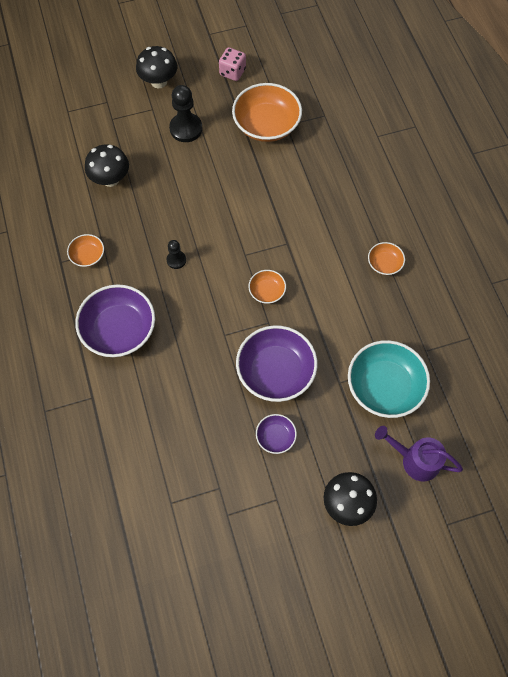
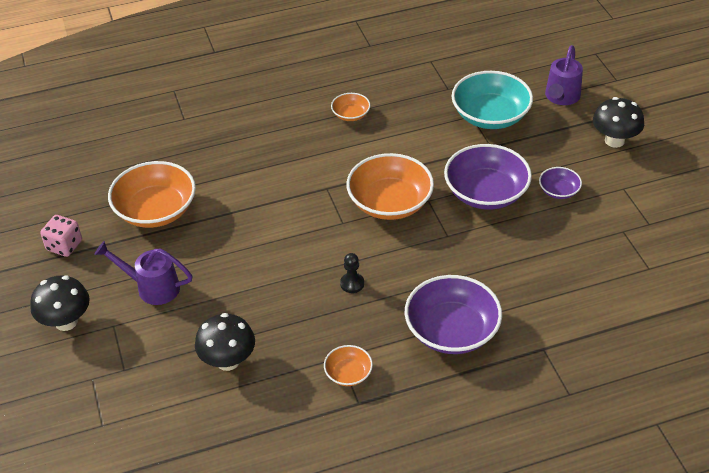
camera: 90 degrees left, 20 degrees down
(186, 129) = (152, 287): black pawn -> purple watering can
(267, 291) = (390, 202): orange bowl -> orange bowl, size x2.03

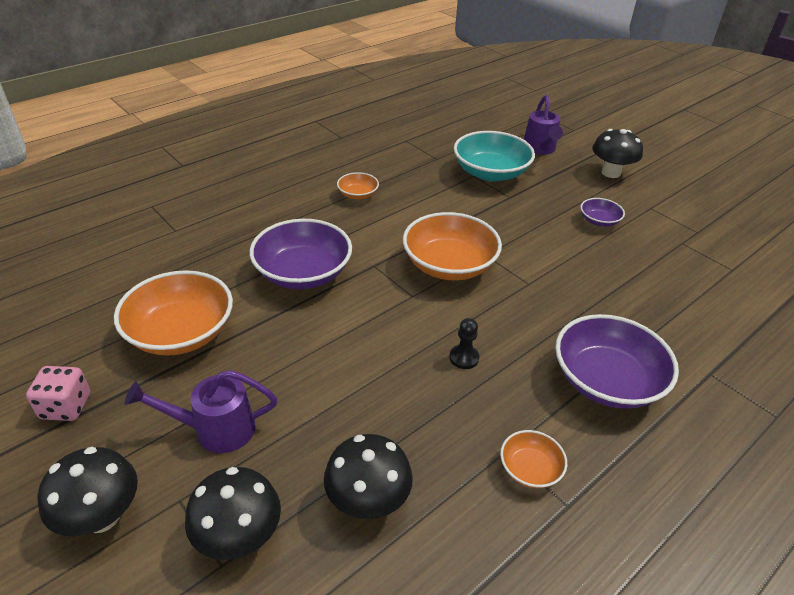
camera: 25 degrees left, 5 degrees down
(140, 357) = (239, 537): none -> black mushroom
(486, 193) = (535, 236): purple bowl -> purple bowl (303, 273)

